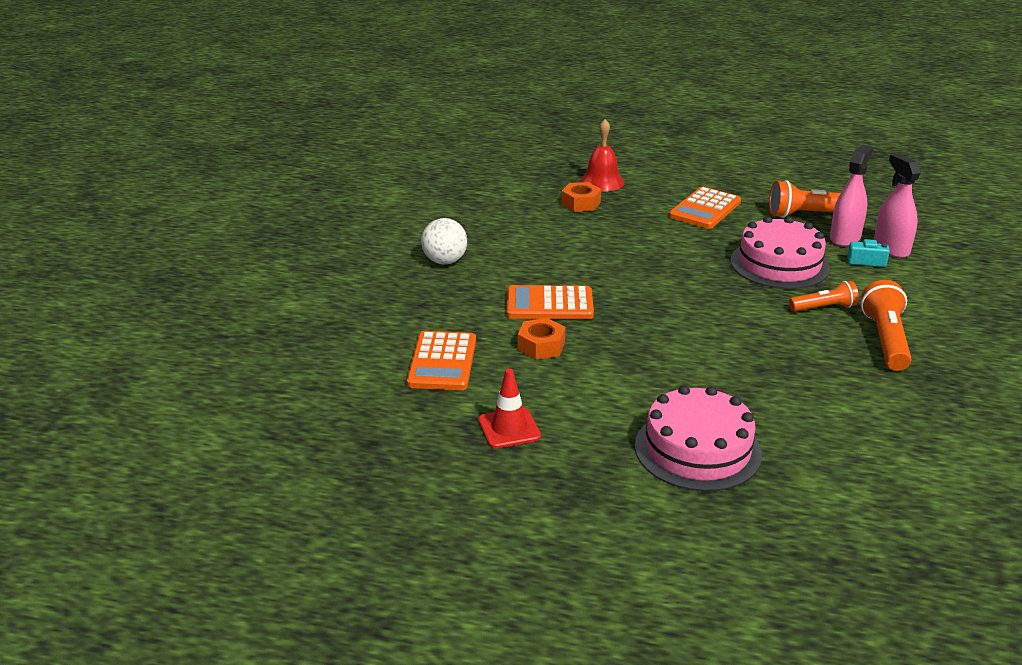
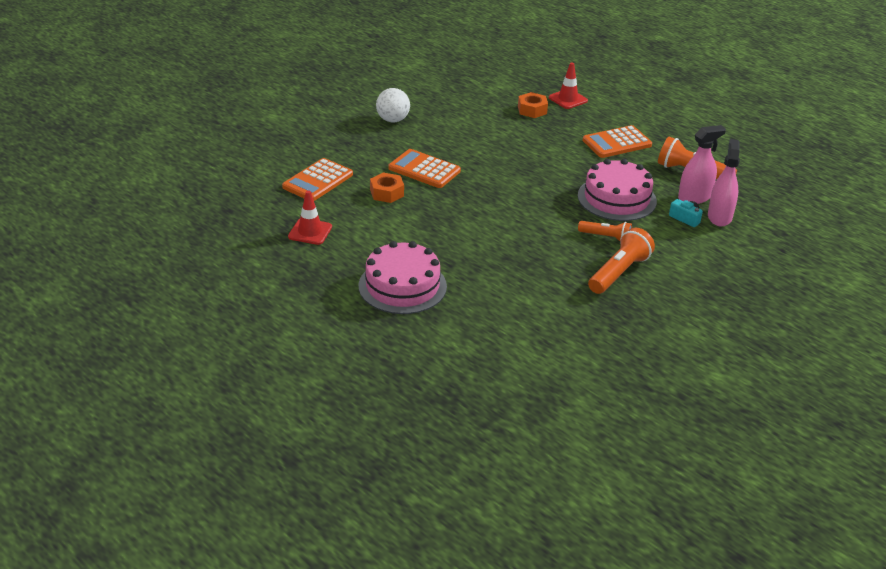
camera: 30 degrees right, 5 degrees up
(602, 181) = (568, 99): red bell -> red traffic cone

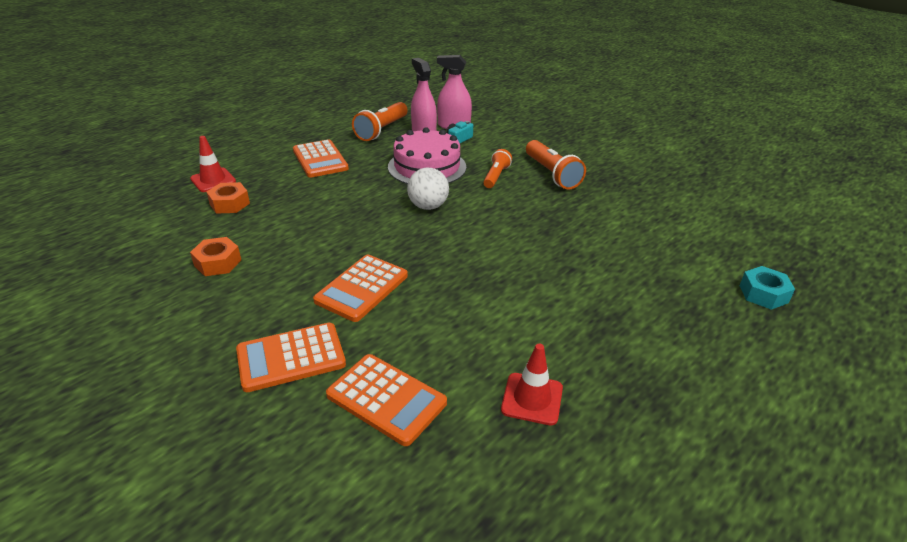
camera: 90 degrees left, 0 degrees up
(356, 148) = (291, 357): none -> orange calculator
(387, 193) = (421, 321): orange nut -> orange nut (218, 263)
(393, 120) = (212, 320): white ball -> white ball (428, 206)
(402, 286) = (626, 304): pink cake -> none
(414, 366) = (763, 294): none -> turquoise nut
(619, 273) = (552, 174): orange flashlight -> orange flashlight turned 150 degrees counterclockwise

